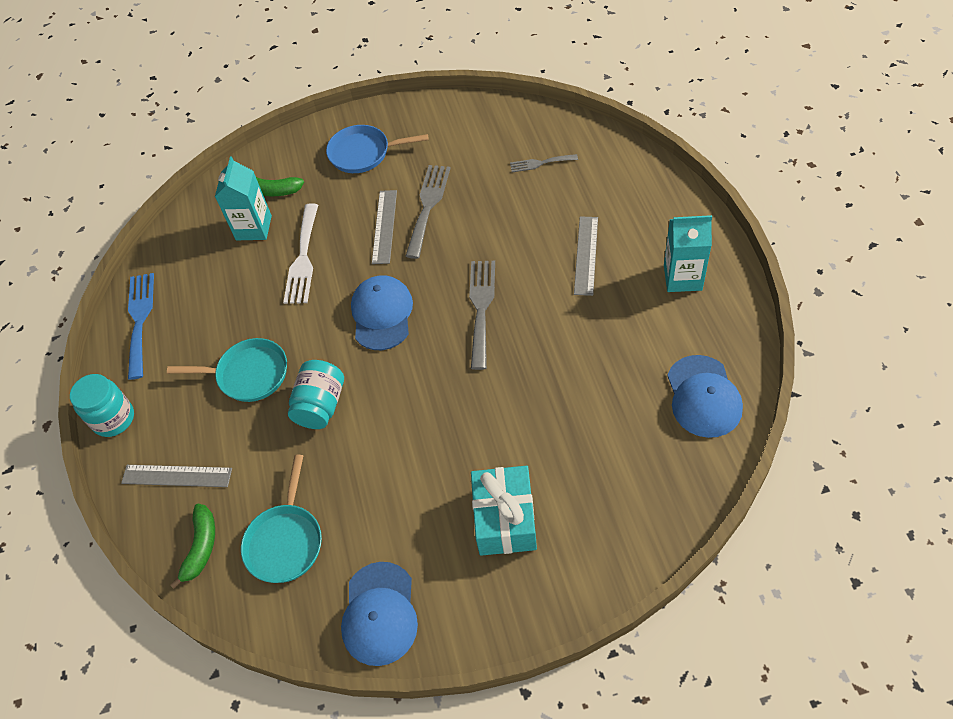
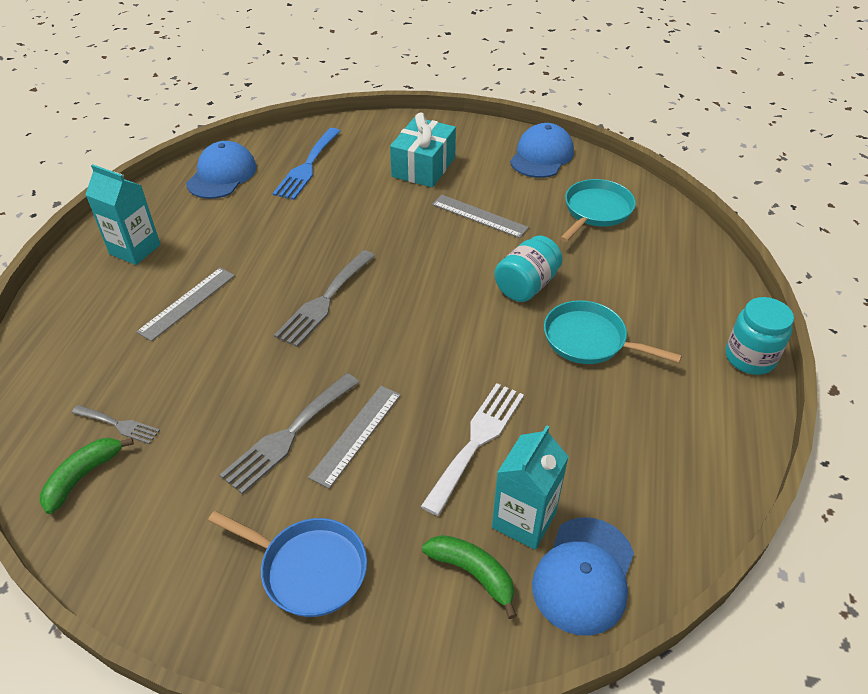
camera: 160 degrees left, 10 degrees down
(140, 320) = (712, 457): blue fork -> blue fork (307, 166)
(176, 476) = (684, 285): grey ruler -> grey ruler (479, 216)
(201, 547) = (669, 231): green banana -> green banana (83, 476)
(382, 314) = (423, 337): blue cap -> blue cap (584, 575)

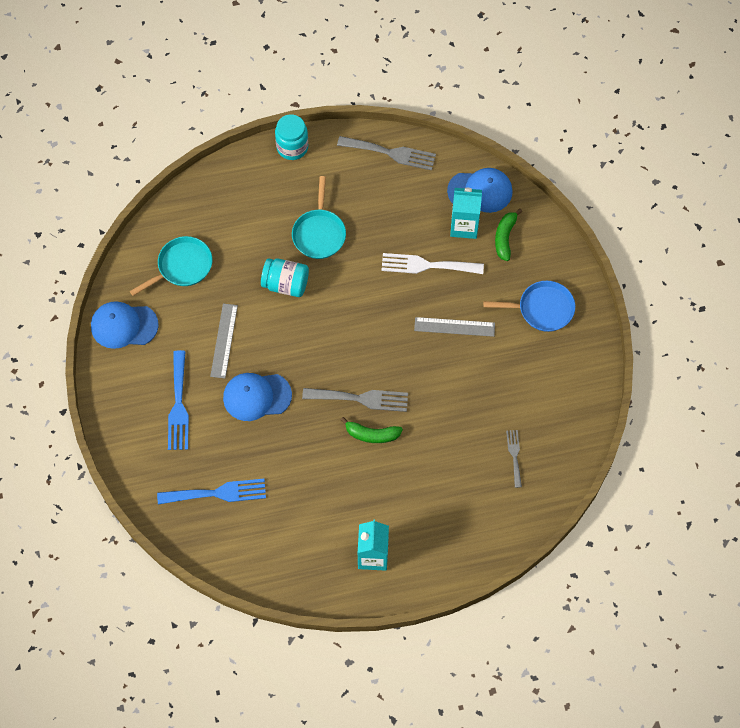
camera: 115 degrees left, 20 degrees up
(83, 476) = (554, 449): green banana -> green banana (372, 434)
(187, 303) = (405, 483): grey ruler -> none
(222, 175) = (258, 552): blue cap -> blue cap (257, 396)
(288, 435) = (473, 361): grey fork -> grey fork (391, 153)
(308, 569) = (542, 309): blue pan -> blue pan turned 90 degrees clockwise
(423, 167) = (178, 405): turquoise gift -> blue fork
(596, 211) = (182, 266): turquoise pan -> turquoise pan turned 135 degrees clockwise

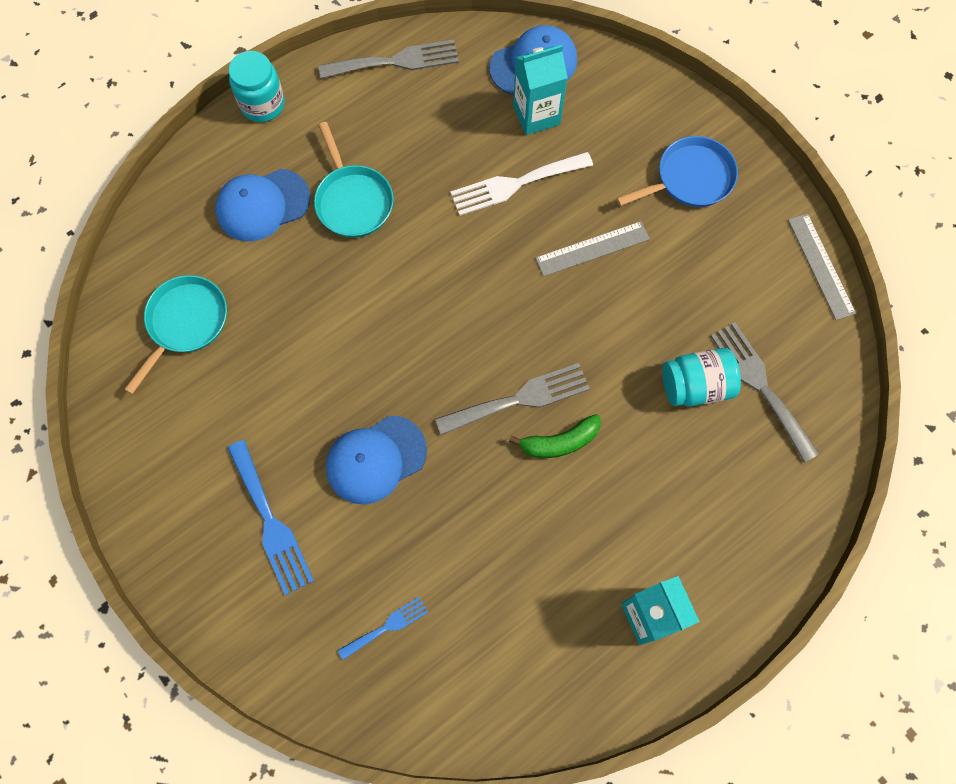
camera: 25 degrees left, 5 degrees up
(124, 325) = (139, 441): blue cap -> blue cap (262, 205)
(217, 493) = (387, 626): blue fork -> blue fork, size x0.57
(224, 340) = (292, 401): grey ruler -> grey ruler (821, 266)
(286, 284) = (341, 287): turquoise jar -> turquoise jar (695, 386)
(505, 237) = (595, 108): green banana -> none
(514, 455) = (760, 385): grey fork -> grey fork, size x1.76

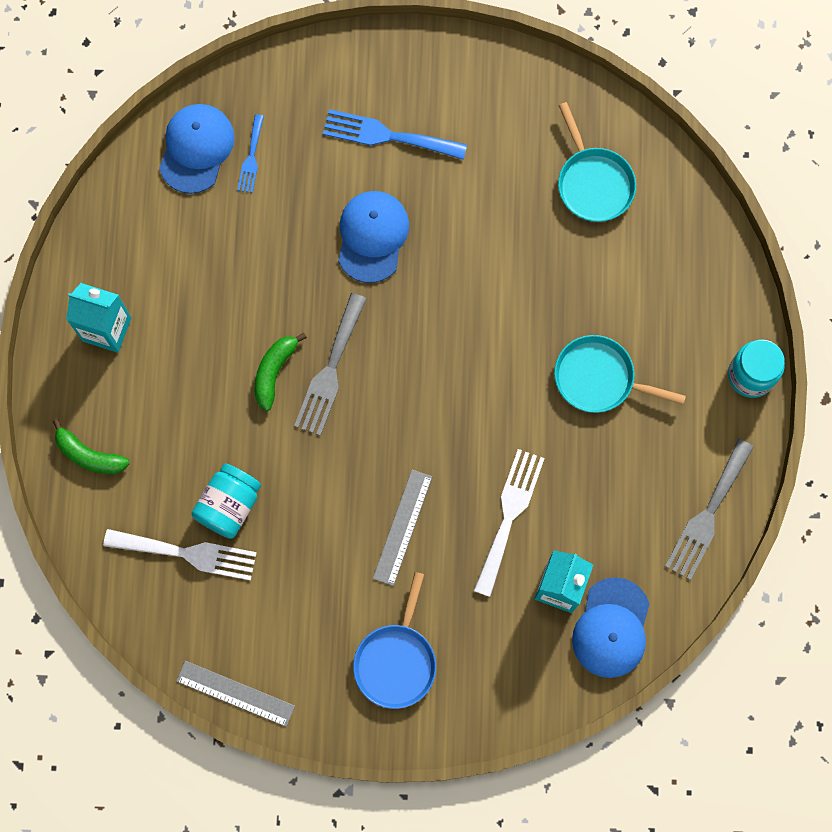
camera: 130 degrees right, 5 degrees up
(262, 205) = (652, 308): blue cap -> blue cap (196, 149)
(760, 385) = (187, 553): grey fork -> white fork
(763, 532) = (89, 455): none -> green banana

